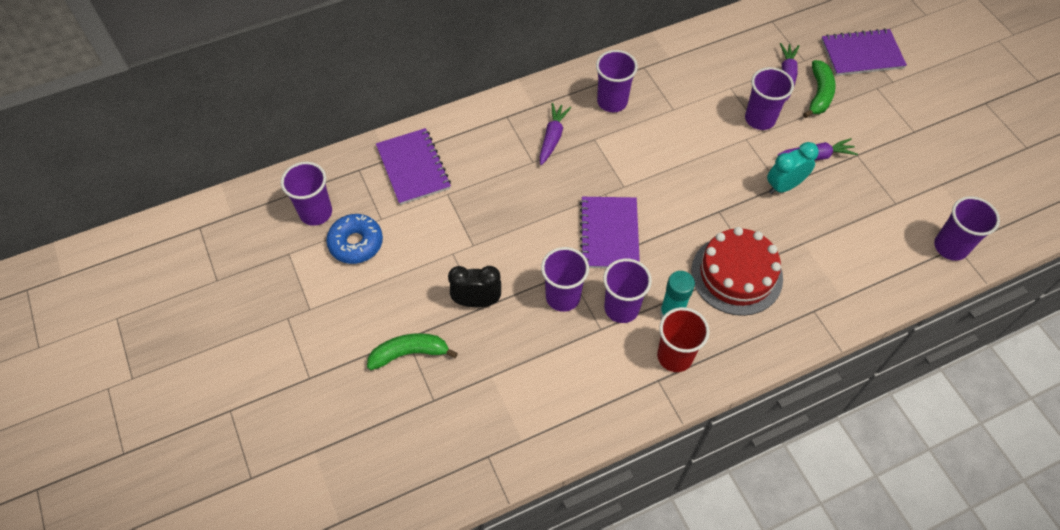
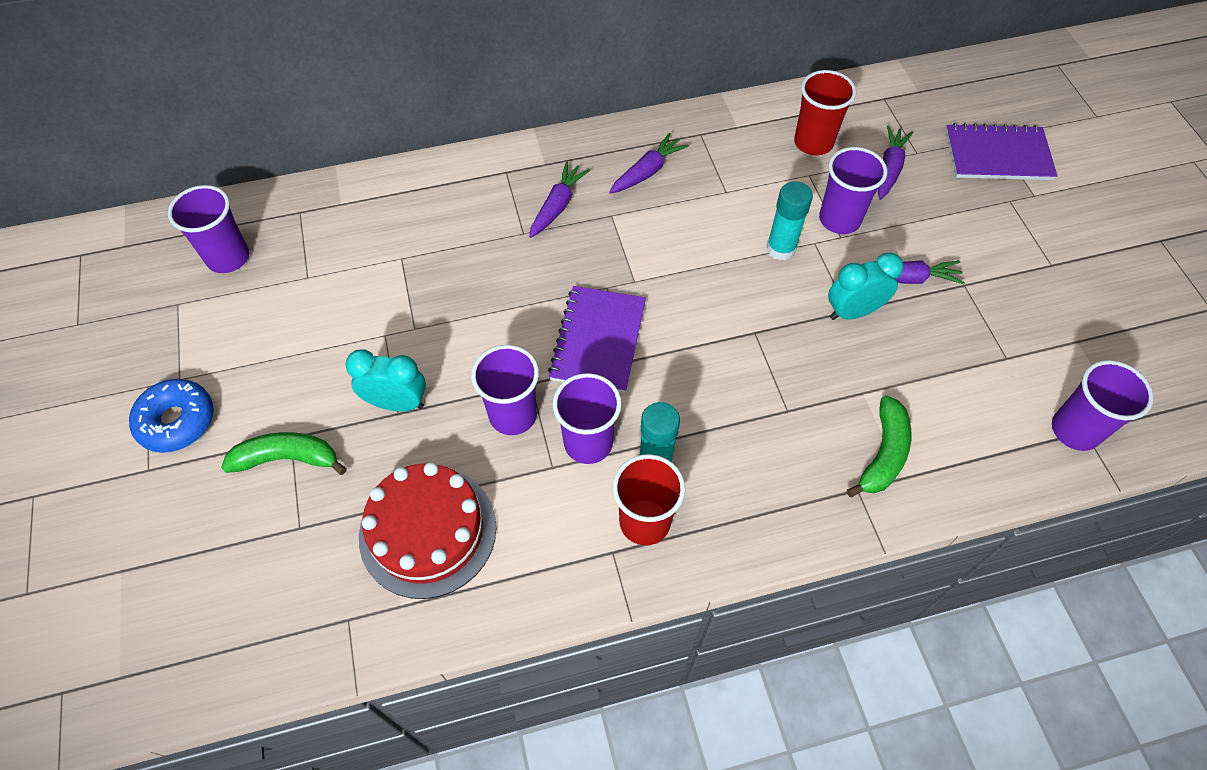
camera: 10 degrees right, 0 degrees up
(356, 243) = (265, 303): blue donut -> blue donut (177, 421)
(413, 168) = (368, 219): purple notebook -> none
(477, 301) = (397, 403): black clock -> turquoise clock
(612, 101) = (647, 171): purple cup -> purple carrot
(723, 147) = (781, 249): none -> turquoise glue stick
(728, 62) = (813, 143): none -> red cup
(736, 274) = (759, 422): red cake -> red cake (428, 531)
(819, 94) = (928, 198): green banana -> green banana (883, 454)

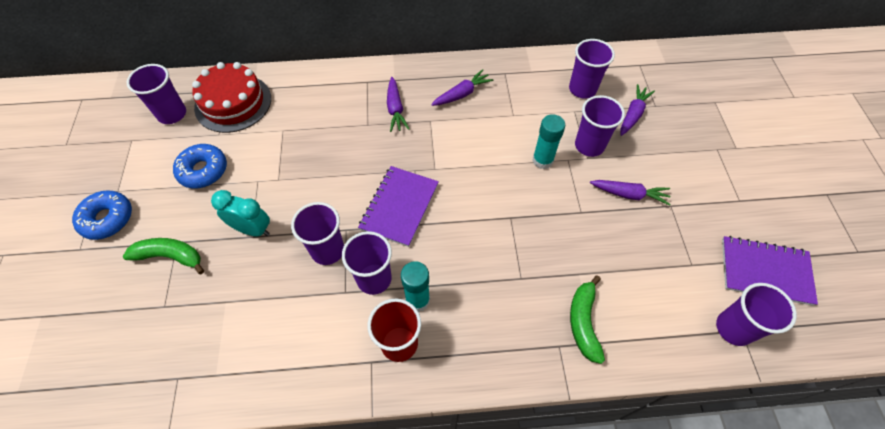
camera: 10 degrees right, 0 degrees up
(300, 332) = (203, 170): none -> blue donut
(428, 531) = (248, 324): red cake -> red cake (233, 103)
(557, 206) = (395, 109): purple carrot -> purple carrot turned 135 degrees clockwise
(813, 143) = (582, 89): red cup -> purple cup
(853, 311) = (584, 213): turquoise clock -> none
(883, 454) = (584, 322): green banana -> green banana turned 150 degrees clockwise
(998, 155) = (714, 115): purple notebook -> purple notebook (765, 271)

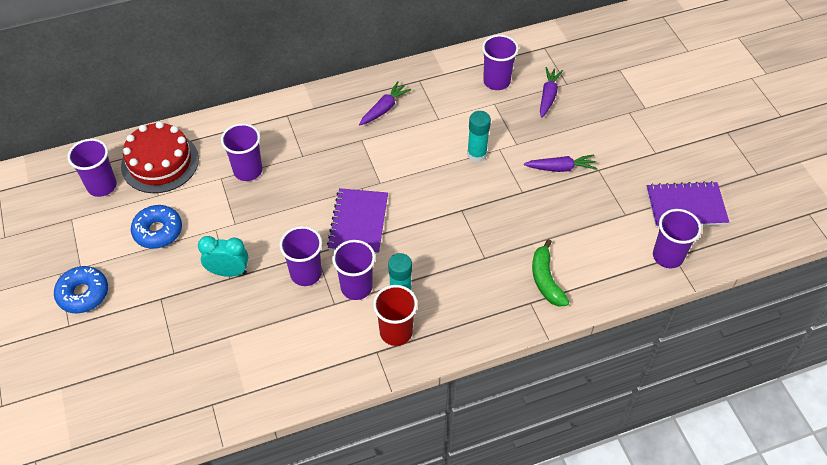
camera: 15 degrees left, 5 degrees down
(170, 256) = (160, 312): green banana -> none
(395, 109) = (324, 136): purple carrot -> none
(589, 145) = (515, 132): purple cup -> purple cup (248, 171)

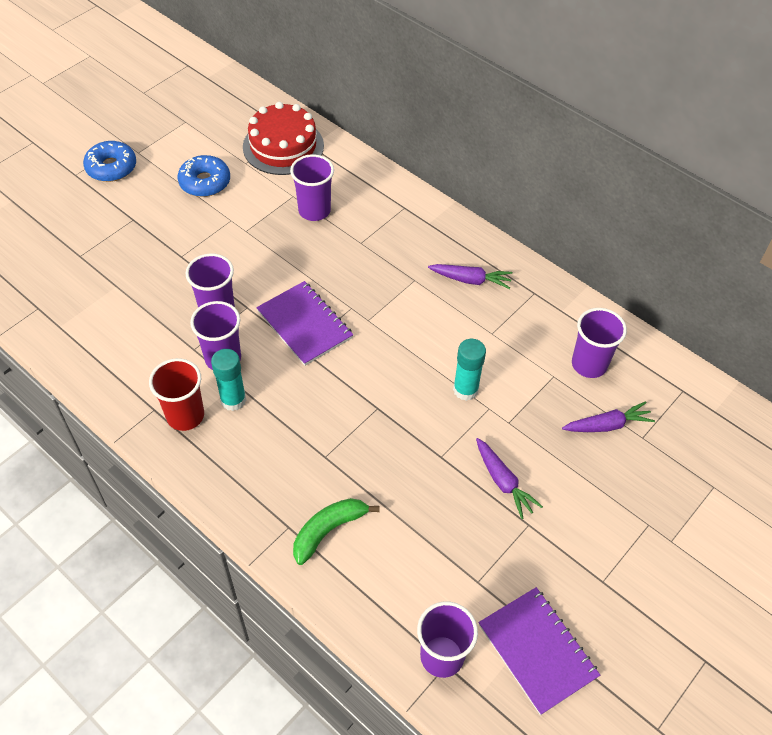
camera: 60 degrees right, 0 degrees up
(102, 186) = (232, 122): purple cup -> none
(228, 272) = (187, 252): turquoise clock -> none
(358, 222) = (304, 324): purple notebook -> purple notebook turned 75 degrees clockwise

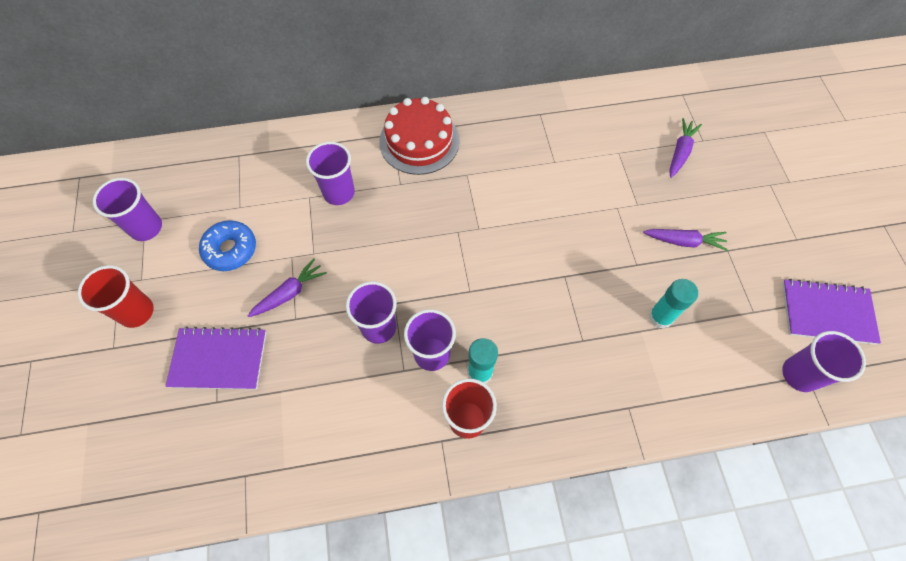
camera: 50 degrees left, 10 degrees up
(111, 167) = (136, 312): blue donut -> red cup
(283, 146) = (249, 169): red cake -> red cake (419, 141)
(304, 324) = (447, 273): purple notebook -> purple notebook (219, 359)
(328, 530) = (651, 381): green banana -> none
(465, 390) = (591, 211): turquoise glue stick -> turquoise glue stick (660, 317)
(470, 280) = (497, 141): purple carrot -> purple carrot (289, 293)
(589, 364) = (624, 127): purple cup -> purple cup (146, 228)

